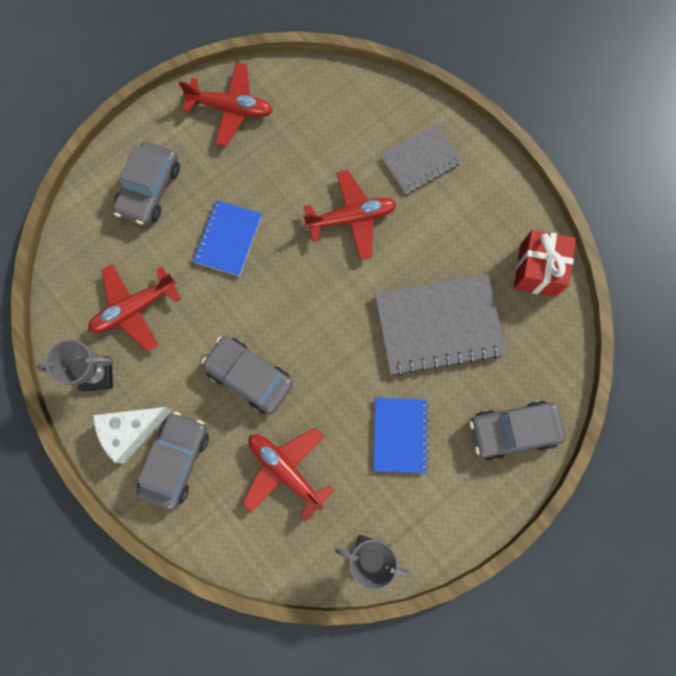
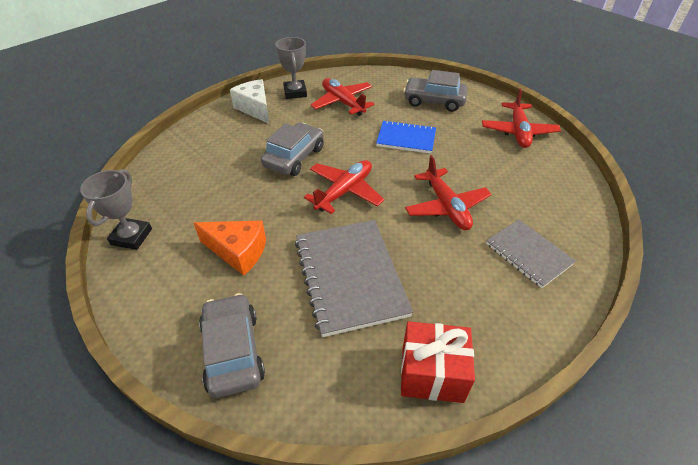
camera: 85 degrees right, 30 degrees down
(175, 461) = (232, 128): grey car -> none
(286, 471) = (216, 181): red plane -> red plane (344, 191)
(399, 435) = (238, 252): blue notebook -> orange cheese

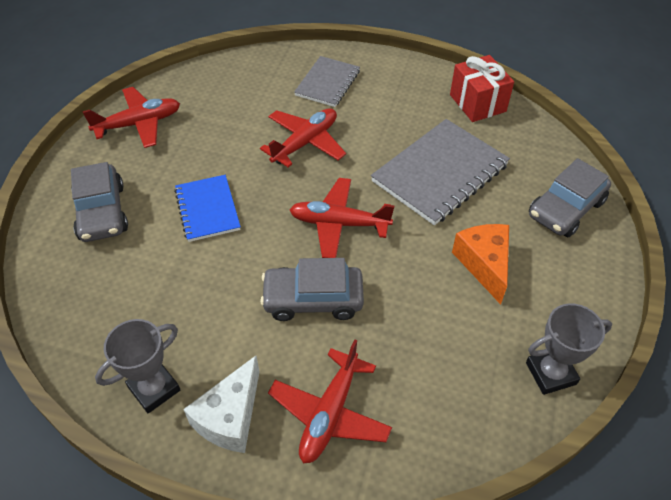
camera: 120 degrees left, 5 degrees up
(343, 102) = (154, 310): red plane -> red plane (330, 413)

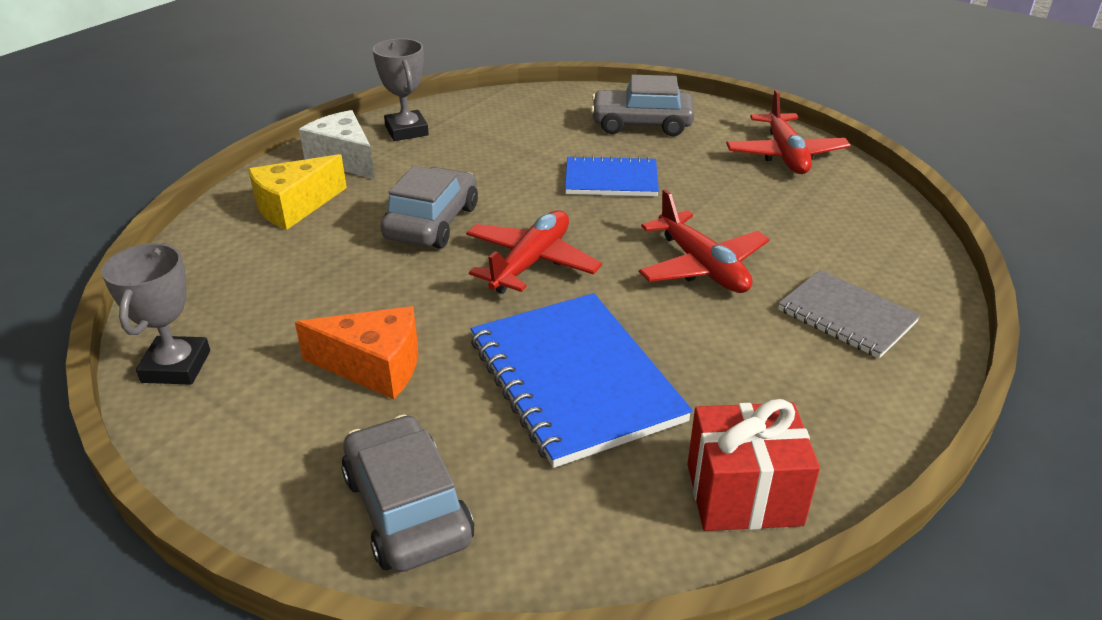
camera: 110 degrees right, 15 degrees down
(330, 413) = (294, 207): red plane -> yellow cheese
(440, 173) = (575, 380): grey notebook -> blue notebook

